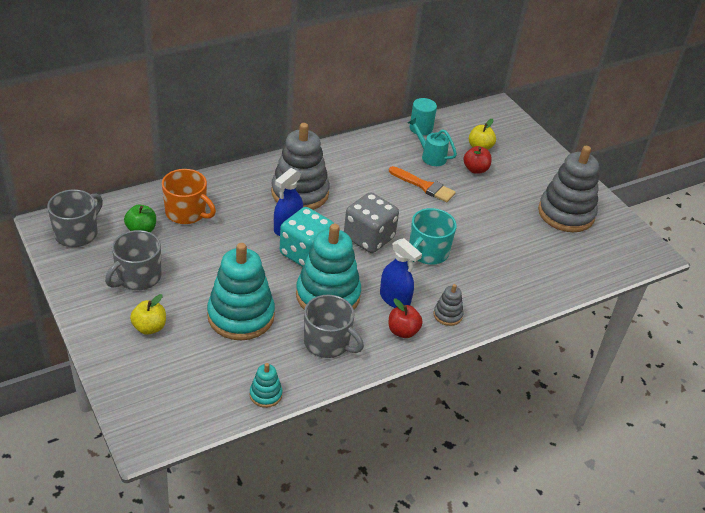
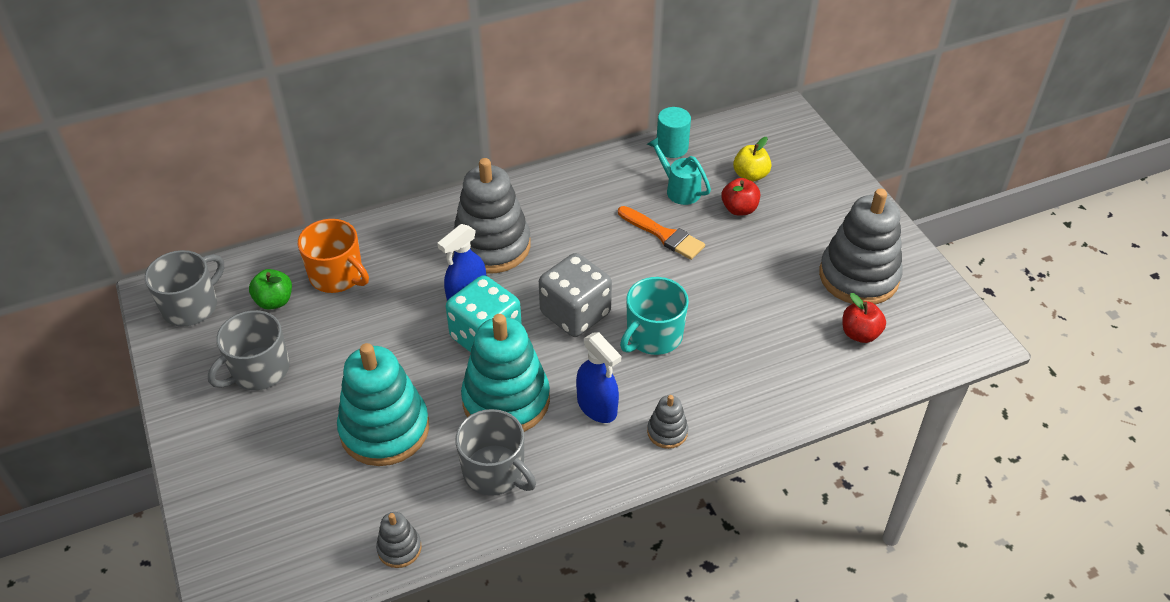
camera: 10 degrees right, 5 degrees up
(149, 327) = (262, 445): yellow apple -> none
(265, 394) = (399, 548): turquoise stacking toy -> grey stacking toy
(403, 331) = (601, 456): red apple -> red apple (860, 334)

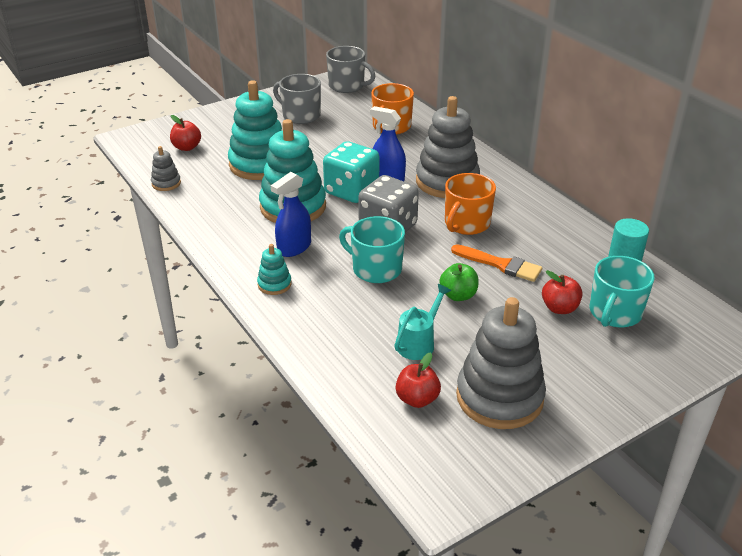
camera: 80 degrees right, 10 degrees down
(274, 301) = (360, 110): green apple -> green apple (458, 295)
(299, 520) = (187, 147): none -> red apple
(495, 472) = (228, 210): grey mug -> none
(583, 246) = (466, 223): none -> orange mug
(663, 235) = (500, 264): orange brush -> orange brush turned 90 degrees counterclockwise
(667, 432) = (274, 284): grey stacking toy -> turquoise stacking toy
(679, 189) = (566, 269): turquoise watering can -> turquoise watering can (419, 343)
(750, 175) = (614, 313): yellow apple -> turquoise mug

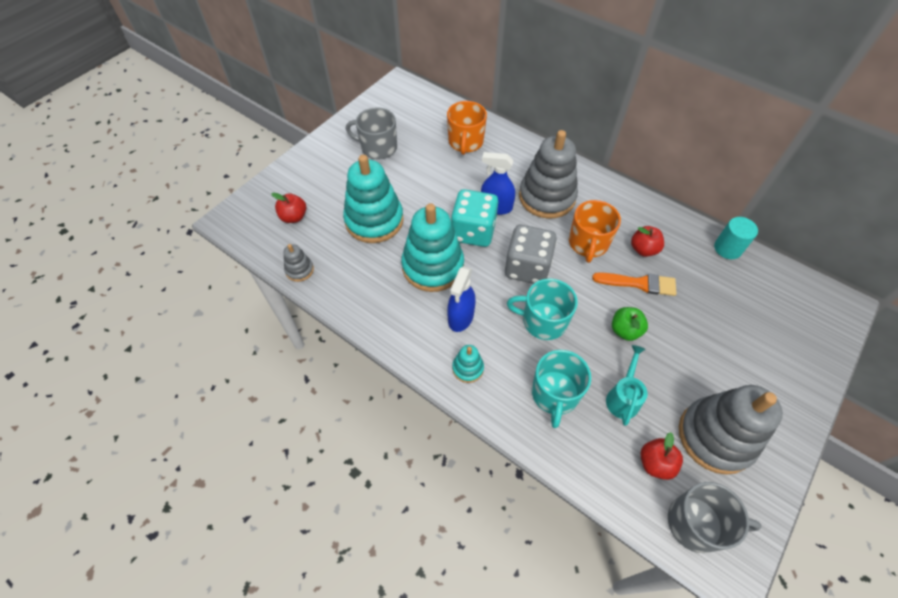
camera: 20 degrees left, 20 degrees up
(347, 86) = (400, 99): grey mug -> grey mug (696, 524)
(559, 308) = (708, 319): red apple -> red apple (643, 249)
(614, 313) = (750, 311): turquoise mug -> turquoise mug (555, 394)

